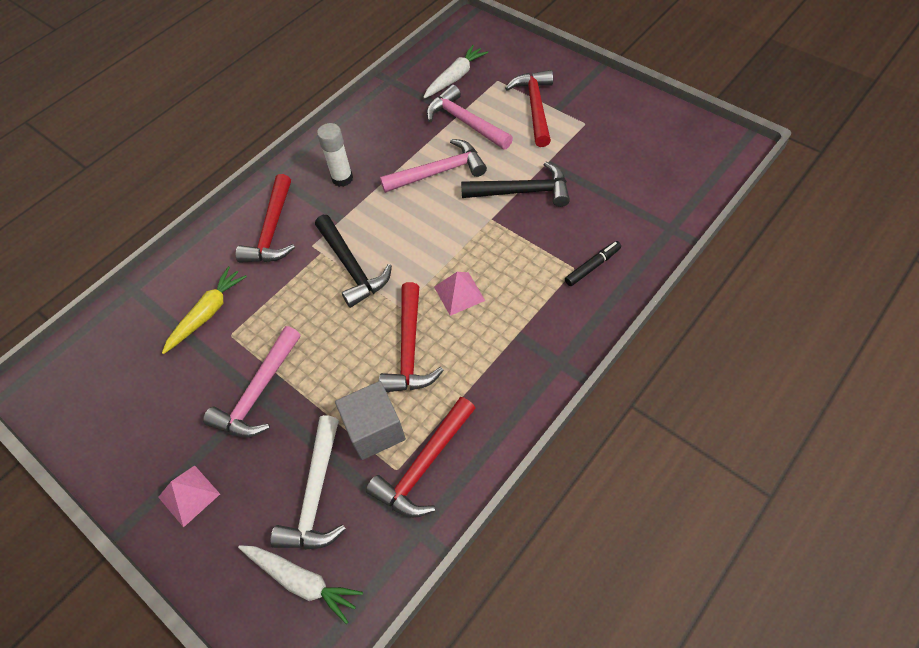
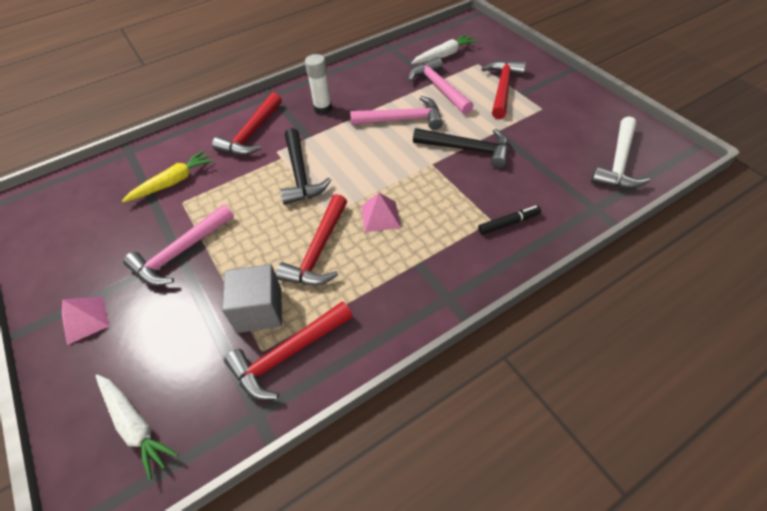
camera: 15 degrees right, 5 degrees down
(316, 494) = (184, 351): white hammer -> white hammer (618, 163)

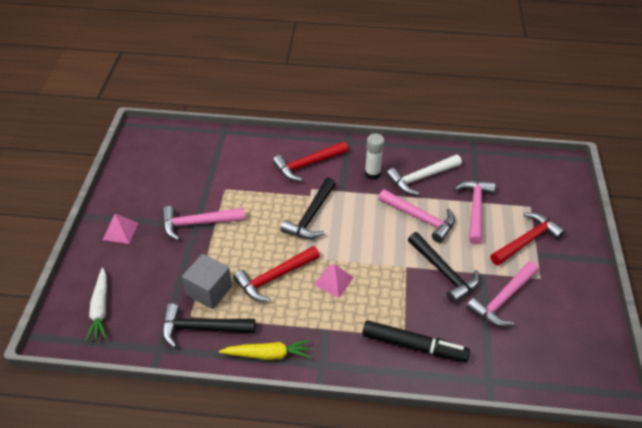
camera: 35 degrees right, 5 degrees down
(173, 182) = (231, 171): yellow carrot -> yellow carrot (268, 354)
(288, 354) = (202, 328): red hammer -> black hammer
(444, 55) = (509, 182): white carrot -> none
(508, 223) = (414, 346): black marker -> black marker, size x1.83
(534, 141) = (502, 299): none -> pink hammer
(618, 163) = (551, 361): white hammer -> white hammer (421, 178)

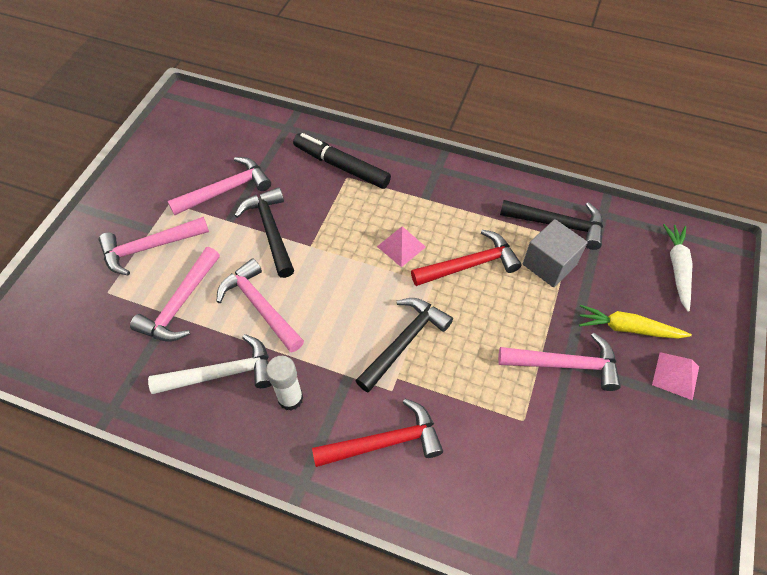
camera: 165 degrees left, 10 degrees up
(268, 354) = (489, 186): yellow carrot -> yellow carrot (628, 328)
(526, 241) = (150, 247): red hammer -> pink hammer

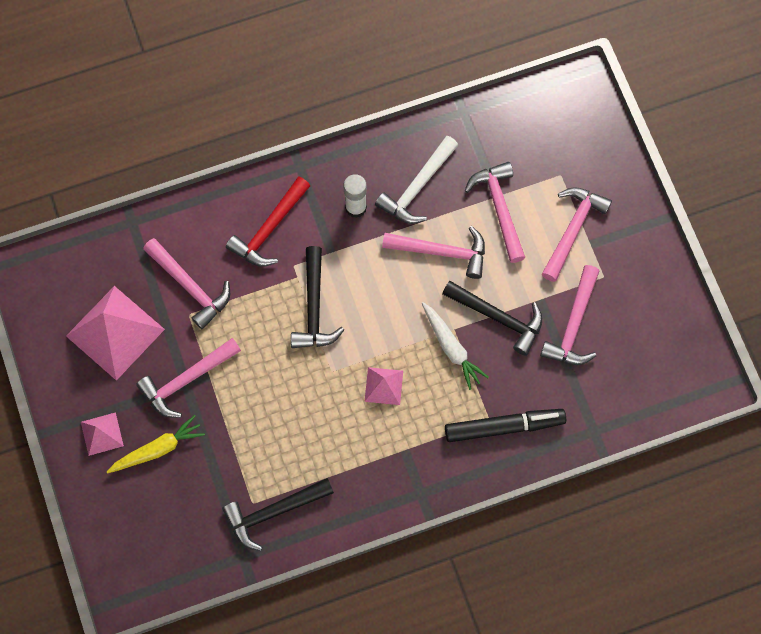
camera: 140 degrees right, 15 degrees up
(470, 265) = (316, 412): red hammer -> none
(504, 446) = (190, 286): none -> pink hammer
(549, 264) = (254, 463): grey cube -> none
(610, 458) = (115, 332): none -> pink pyramid
(677, 268) = (148, 542): white carrot -> white carrot (451, 348)

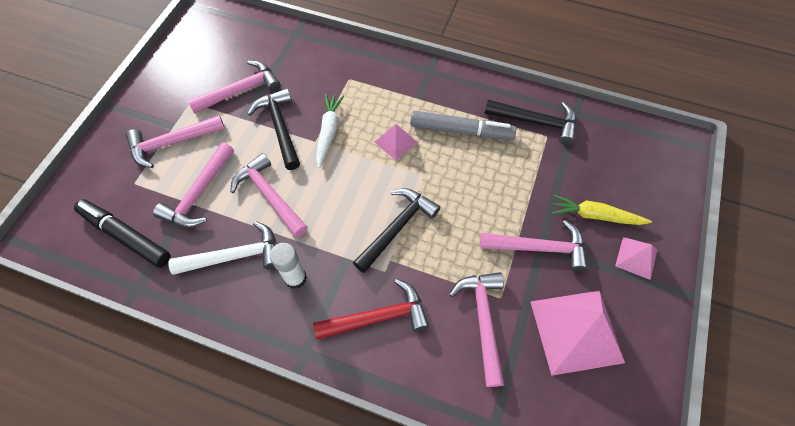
camera: 140 degrees left, 10 degrees down
(335, 445) = (461, 130): none -> grey marker
(504, 426) = (344, 69): black marker -> black marker (126, 236)

